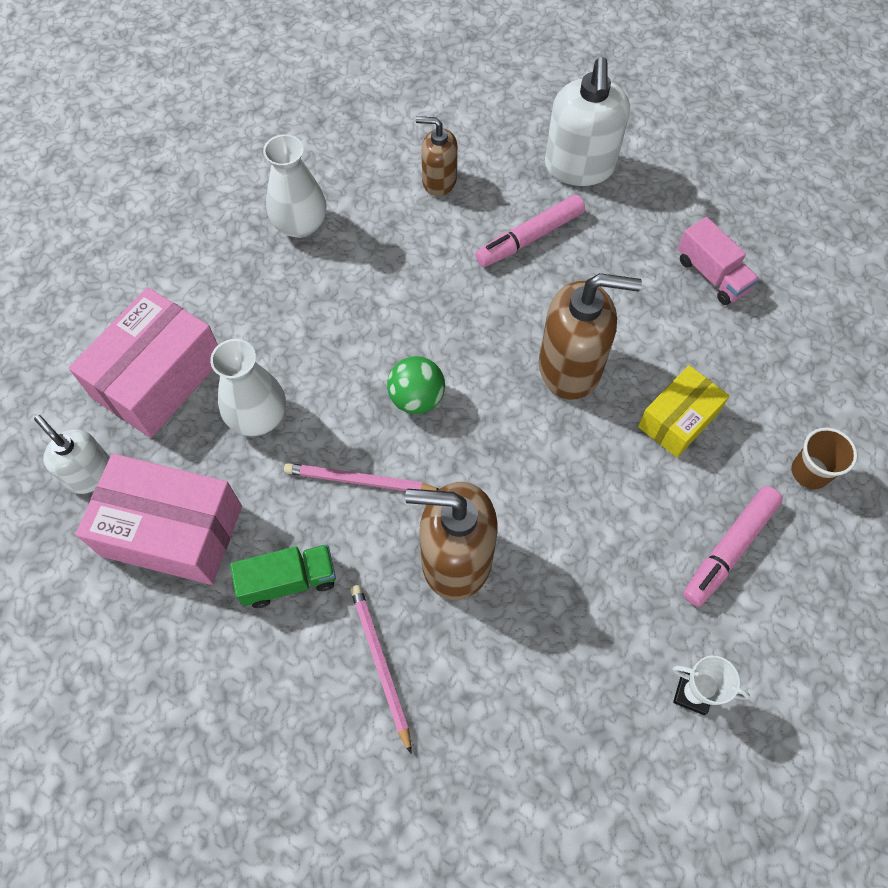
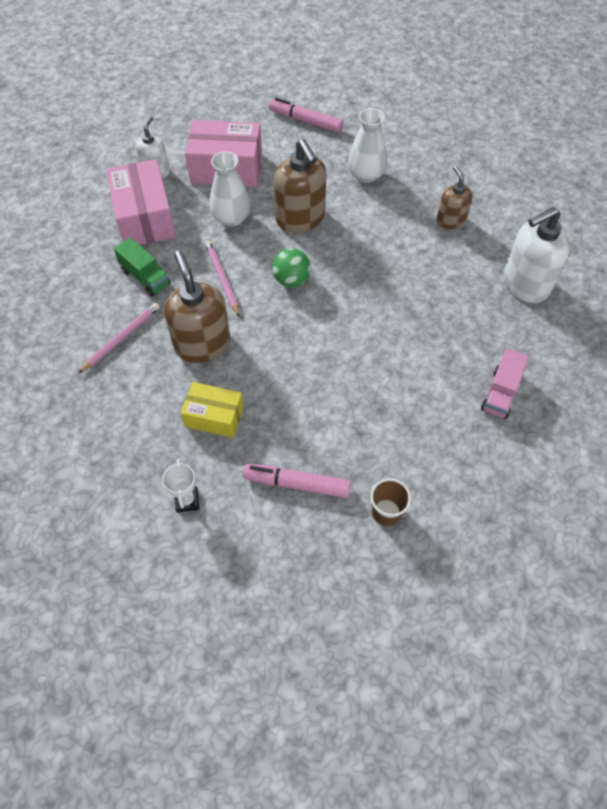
camera: 60 degrees right, 5 degrees down
(529, 238) = (446, 283): pink marker -> pink marker (305, 121)
(570, 367) = (367, 344): brown soap dispenser -> brown soap dispenser (300, 219)
(678, 420) = (371, 418): yellow box -> yellow box (214, 416)

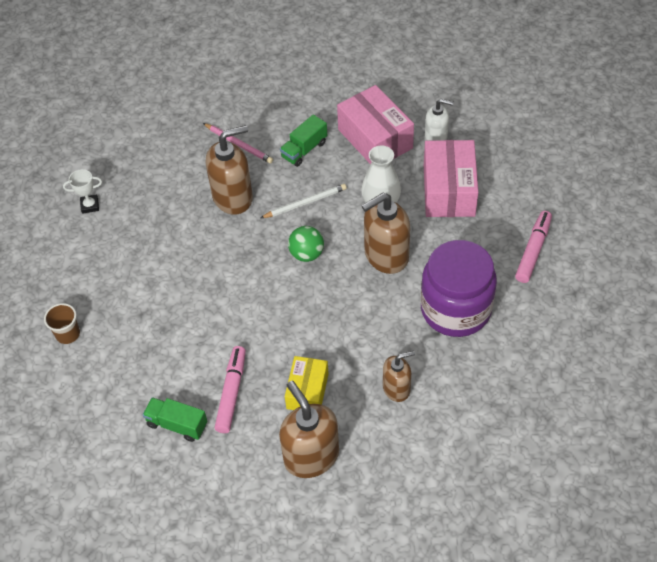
camera: 90 degrees right, 5 degrees down
(145, 217) = (375, 139): pink box -> pink box turned 75 degrees clockwise
(214, 416) = (162, 213): yellow box -> yellow box (307, 391)
(222, 279) = (305, 203): pink pencil -> white pencil
(296, 484) = (97, 272): pink marker -> pink marker (231, 393)
(366, 175) = (455, 309): white vase -> purple jar
(500, 393) = (177, 424): pink truck -> green truck
(525, 284) = (311, 456): white soap dispenser -> brown soap dispenser

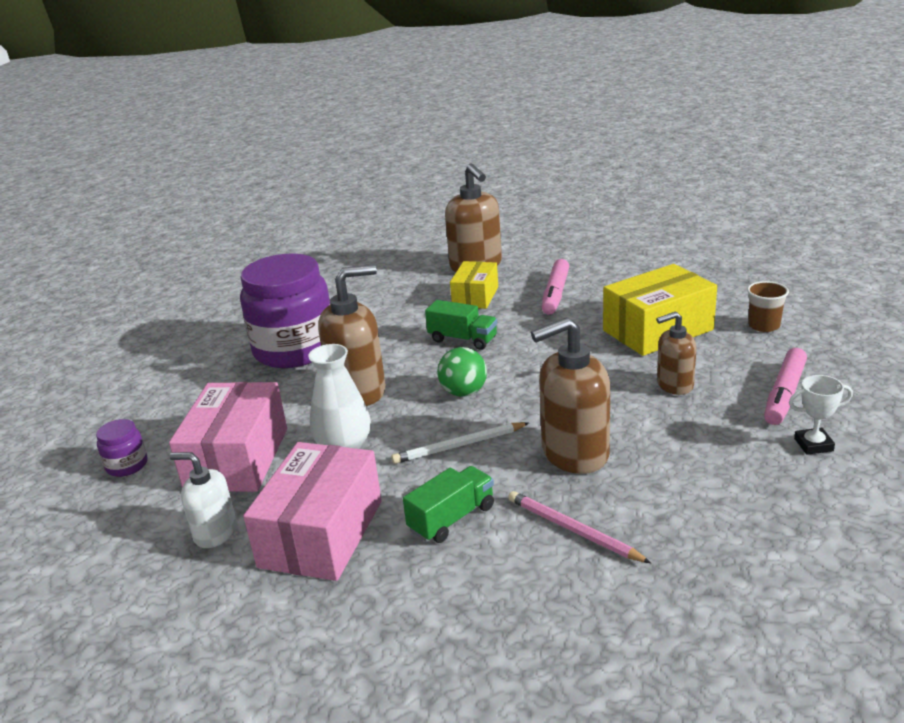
camera: 175 degrees left, 25 degrees down
(152, 330) = (657, 330): none -> yellow box
(177, 424) = (609, 276): green truck -> green truck (463, 339)
(375, 139) = (321, 533): pink box -> pink box turned 45 degrees clockwise
(396, 388) = (383, 300): brown soap dispenser -> brown soap dispenser (674, 385)
(521, 184) = (127, 465): none -> purple jar
(533, 250) = (169, 396): pink marker -> pink marker (784, 394)

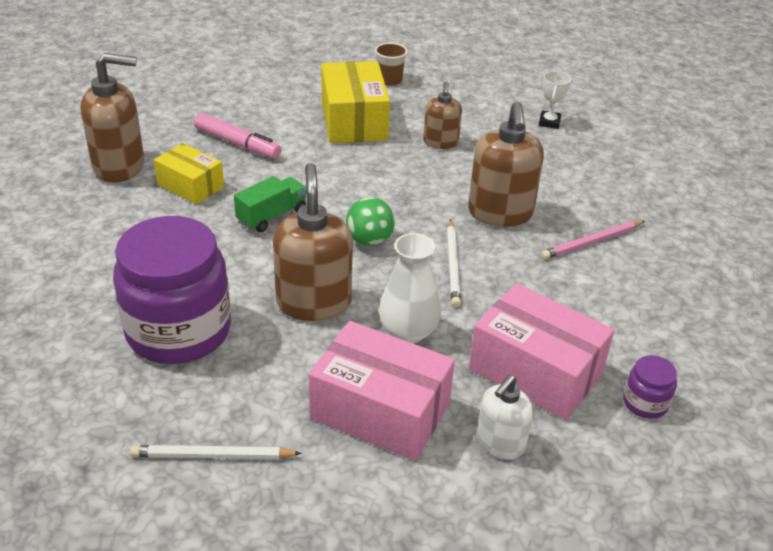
camera: 75 degrees left, 10 degrees up
(127, 465) = (331, 509): purple jar -> purple jar (645, 403)
(171, 402) = (212, 456): none -> white pencil
(452, 518) = (551, 294): green truck -> none
(784, 394) = (485, 109): pink marker -> none

